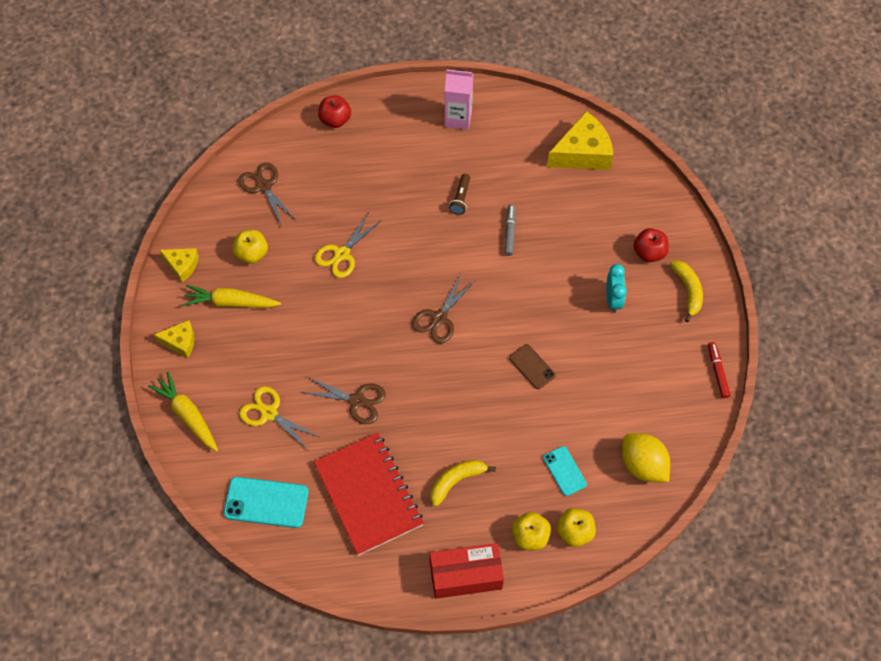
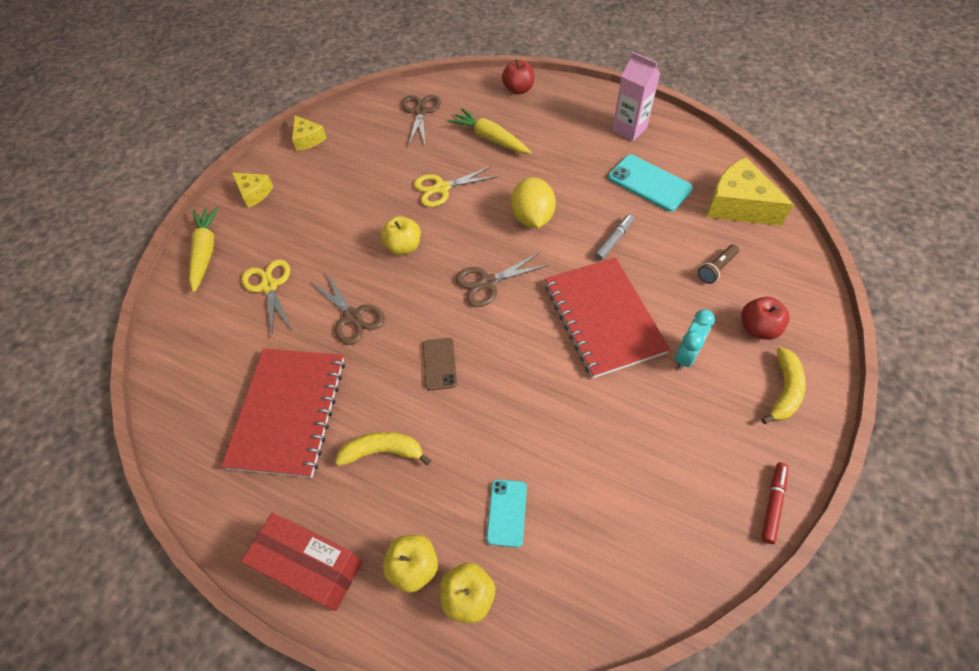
camera: 35 degrees right, 5 degrees down
(231, 302) = (319, 183): yellow carrot -> yellow carrot (490, 138)
(252, 254) = (368, 155): yellow apple -> yellow apple (403, 247)
(266, 502) = (196, 364): turquoise phone -> turquoise phone (649, 183)
(460, 198) = (585, 191): brown flashlight -> brown flashlight (716, 268)
(532, 366) = (549, 377): brown phone -> brown phone (439, 364)
(541, 301) = (603, 318): none -> red notebook
(583, 153) = (738, 205): yellow cheese -> yellow cheese turned 150 degrees counterclockwise
(643, 465) = (606, 564): yellow lemon -> yellow lemon (532, 218)

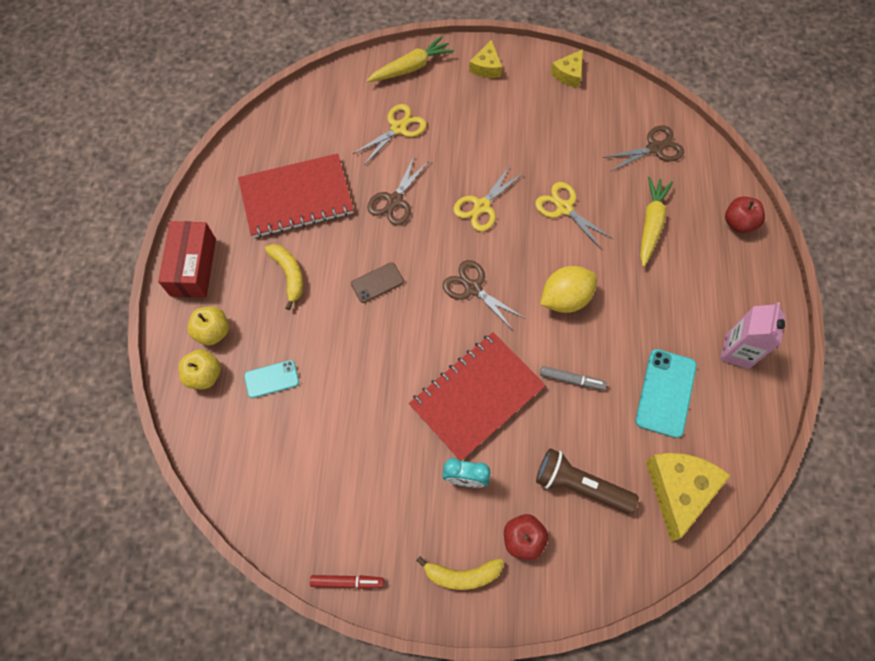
camera: 65 degrees right, 10 degrees up
(403, 247) = (482, 206): yellow apple -> yellow scissors
(716, 268) = (580, 485): brown flashlight -> brown flashlight, size x1.79

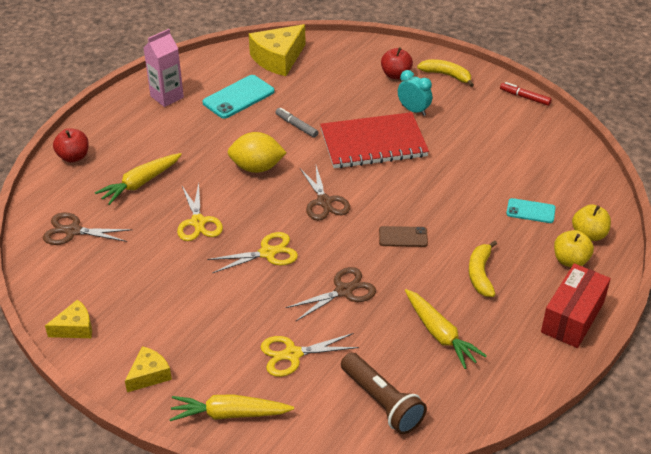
camera: 150 degrees left, 25 degrees down
(296, 198) = (440, 334): red notebook -> yellow carrot
(580, 485) = (338, 81): brown flashlight -> brown flashlight (382, 402)

